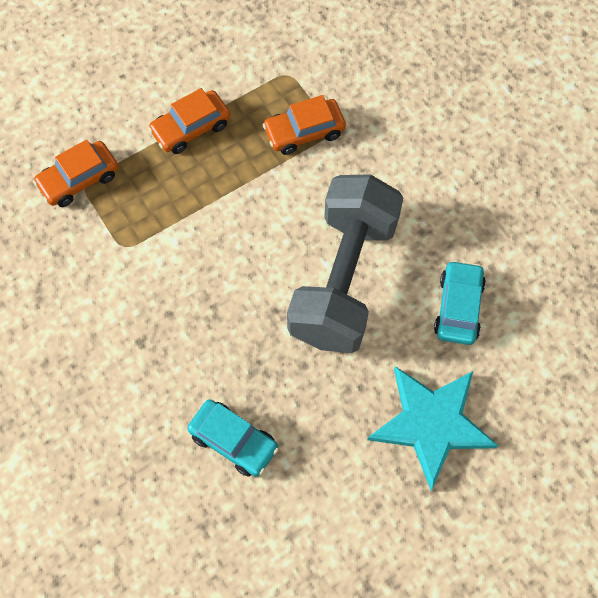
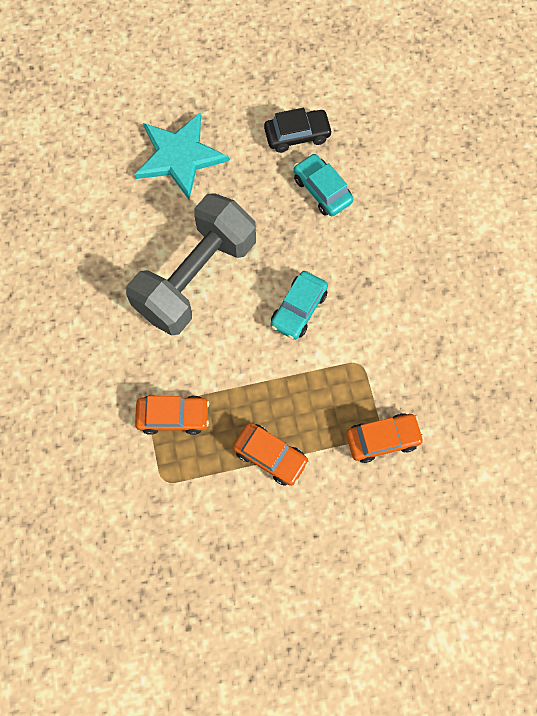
camera: 160 degrees left, 5 degrees up
(191, 128) = (270, 456): orange car -> orange car turned 45 degrees clockwise
(293, 510) = (297, 135): none -> black car
(458, 307) = (120, 227): turquoise car -> turquoise car (298, 309)

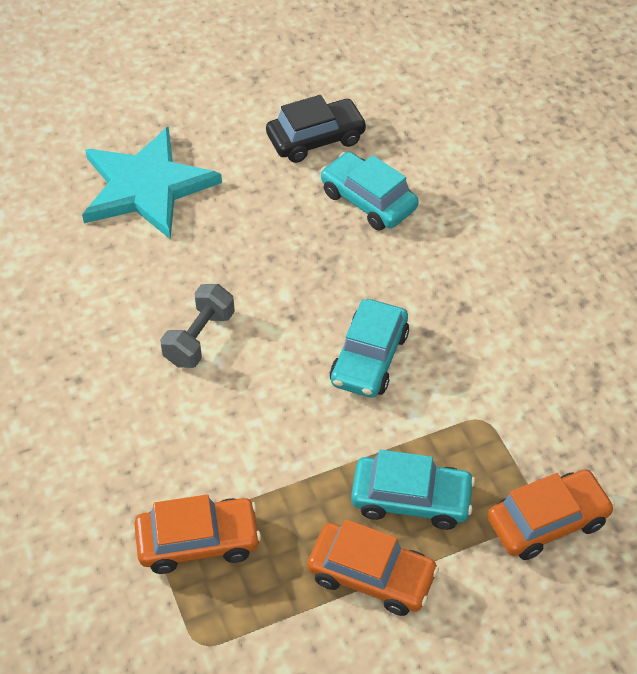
camera: 10 degrees left, 20 degrees down
(196, 277) = (199, 338): grey dumbbell -> grey dumbbell, size x0.41
(304, 410) = (411, 499): none -> turquoise car

